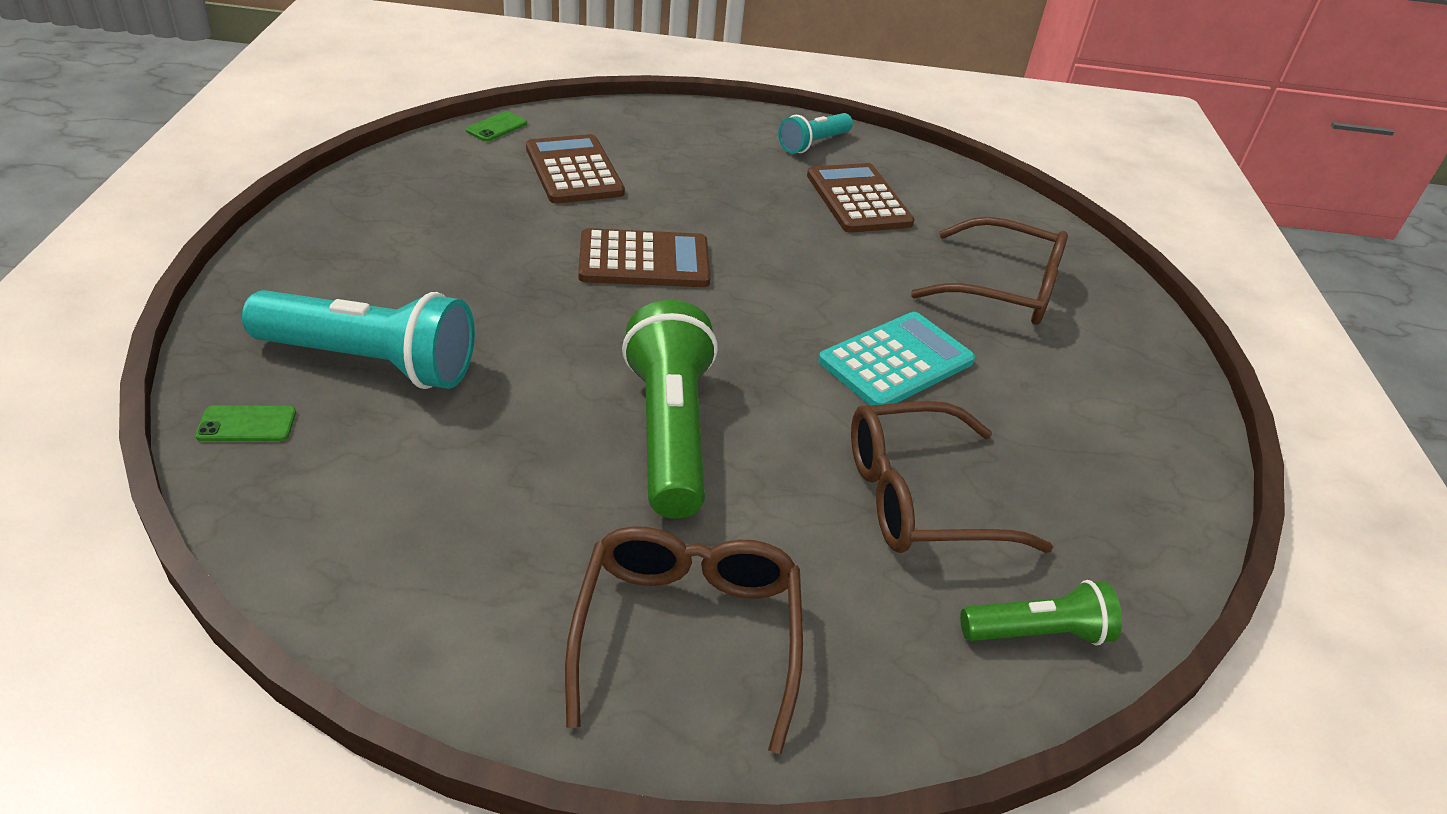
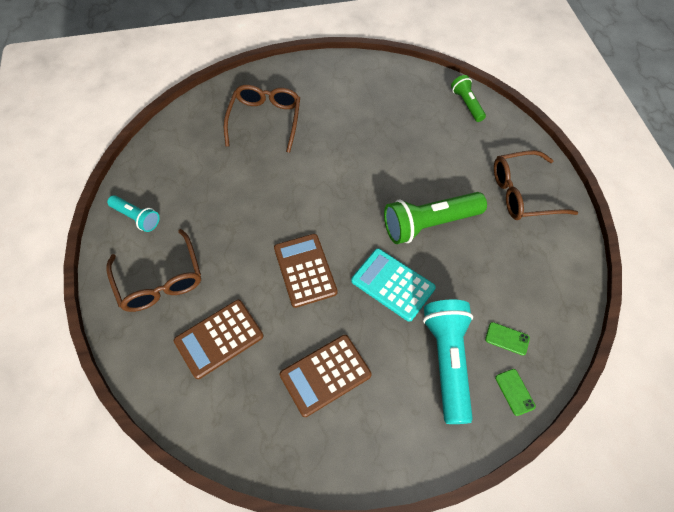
camera: 100 degrees left, 20 degrees up
(497, 127) = (173, 411): green phone -> green phone (507, 338)
(858, 199) = (200, 186): brown calculator -> brown calculator (325, 375)
(896, 361) = (341, 154): turquoise calculator -> turquoise calculator (392, 284)
(920, 498) = (422, 138): brown glasses -> brown glasses (160, 280)

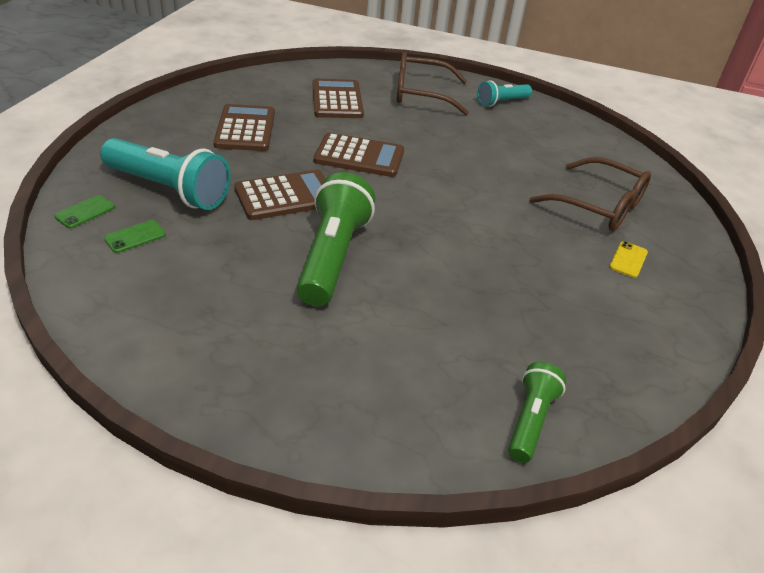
camera: 115 degrees right, 20 degrees down
(315, 96) = (628, 259): none -> yellow phone
(392, 284) = (285, 196): turquoise calculator -> brown calculator
(466, 104) = (530, 420): green flashlight -> green flashlight turned 75 degrees counterclockwise
(514, 392) = (85, 212): green phone -> green phone turned 60 degrees counterclockwise
(523, 193) = (293, 374): brown glasses -> none

